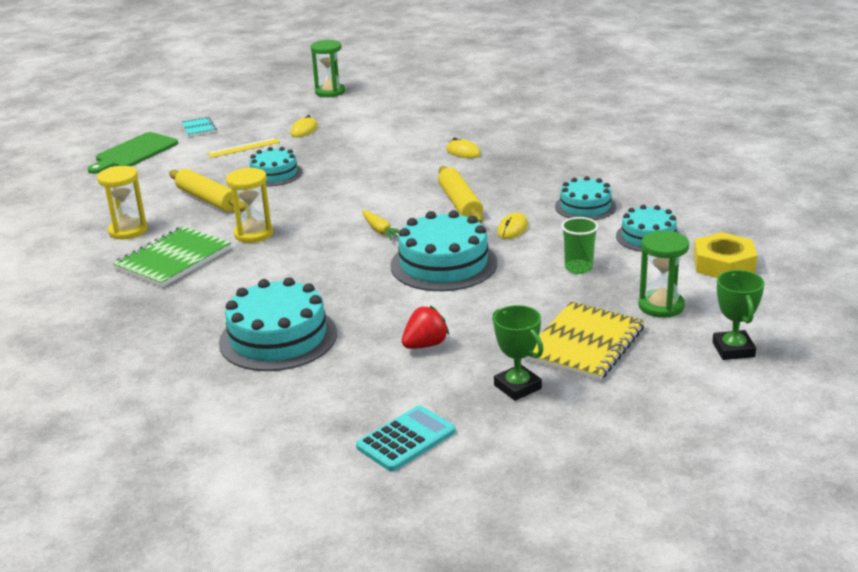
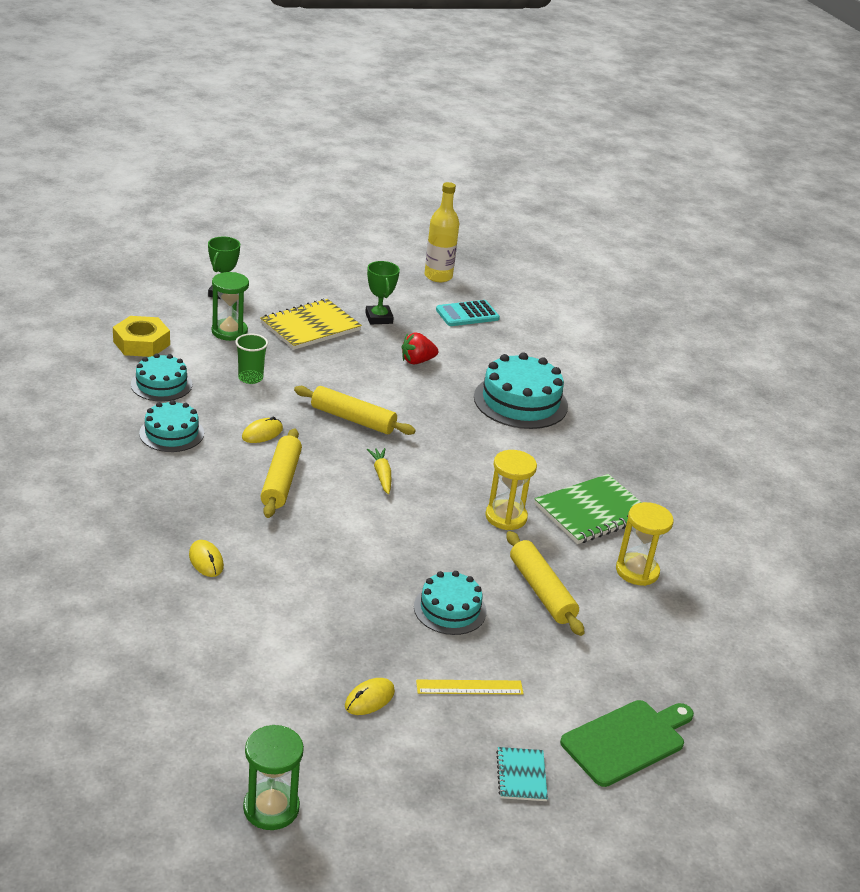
camera: 165 degrees left, 5 degrees up
(443, 264) = (353, 419): turquoise cake -> yellow rolling pin
(495, 499) = (438, 276): none -> yellow bottle

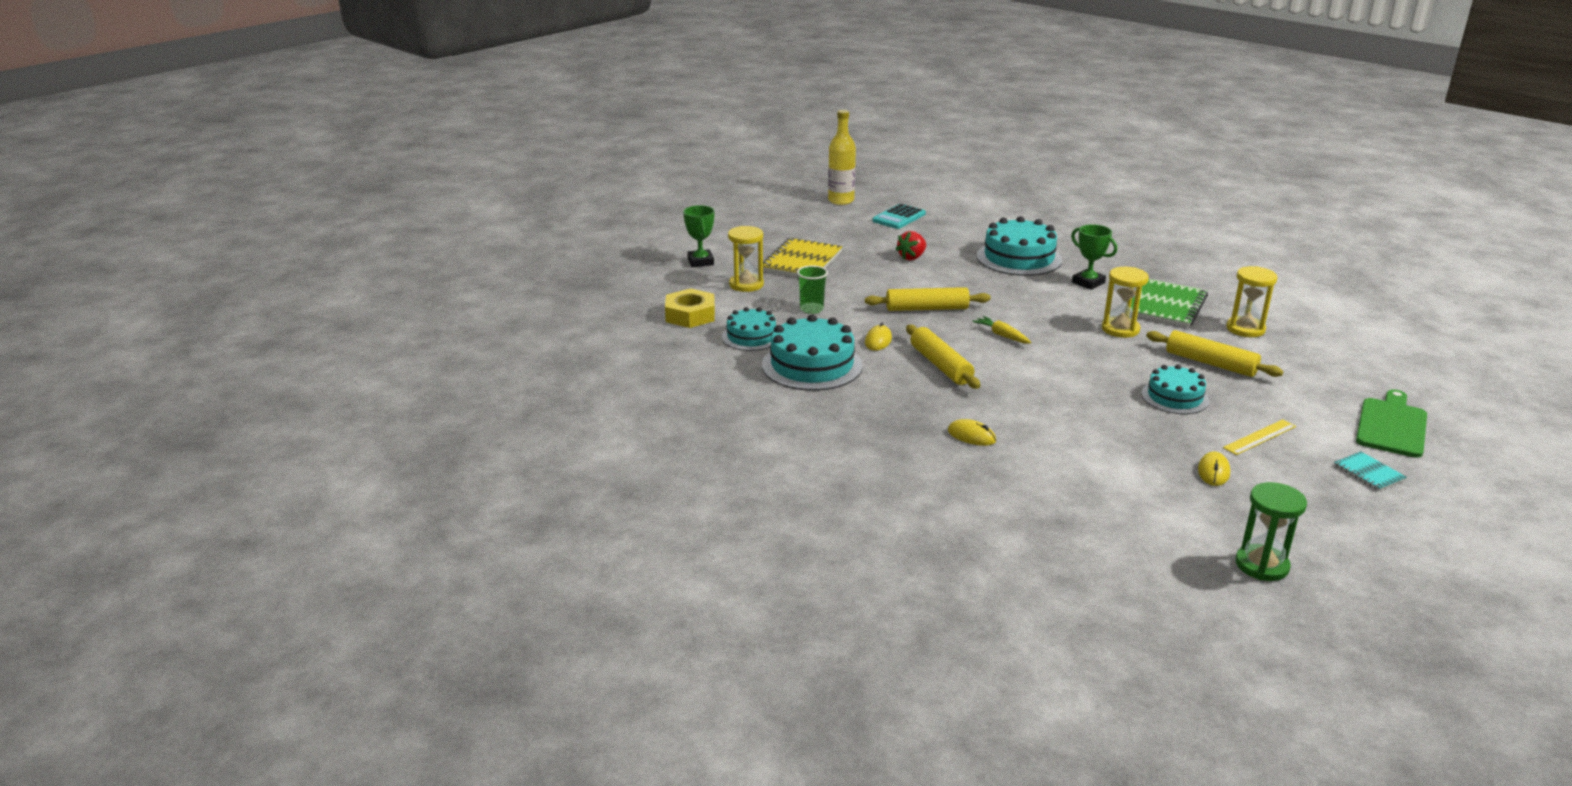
camera: 25 degrees left, 5 degrees down
(171, 433) = (812, 365): turquoise cake -> turquoise cake, size x1.62
(229, 331) = (746, 284): green hourglass -> yellow hourglass
(379, 318) = (841, 240): green trophy -> green trophy (1088, 283)

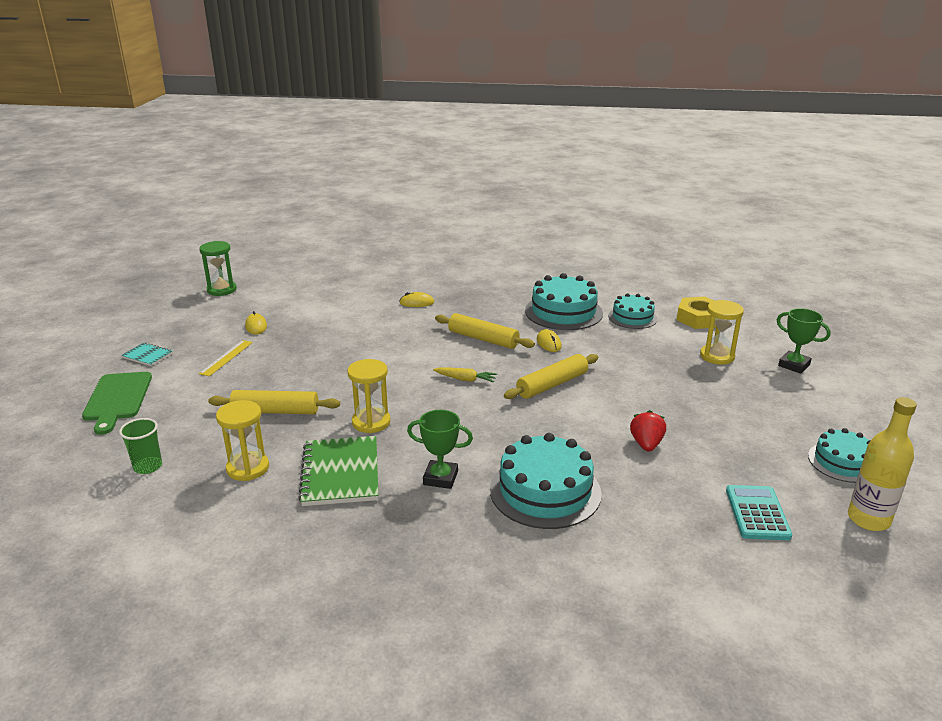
camera: 145 degrees right, 0 degrees up
(802, 261) = (725, 398): yellow notebook -> none
(811, 309) = (633, 352): green cup -> green cup (148, 467)
(1174, 397) = (297, 369): turquoise cake -> turquoise cake (842, 462)

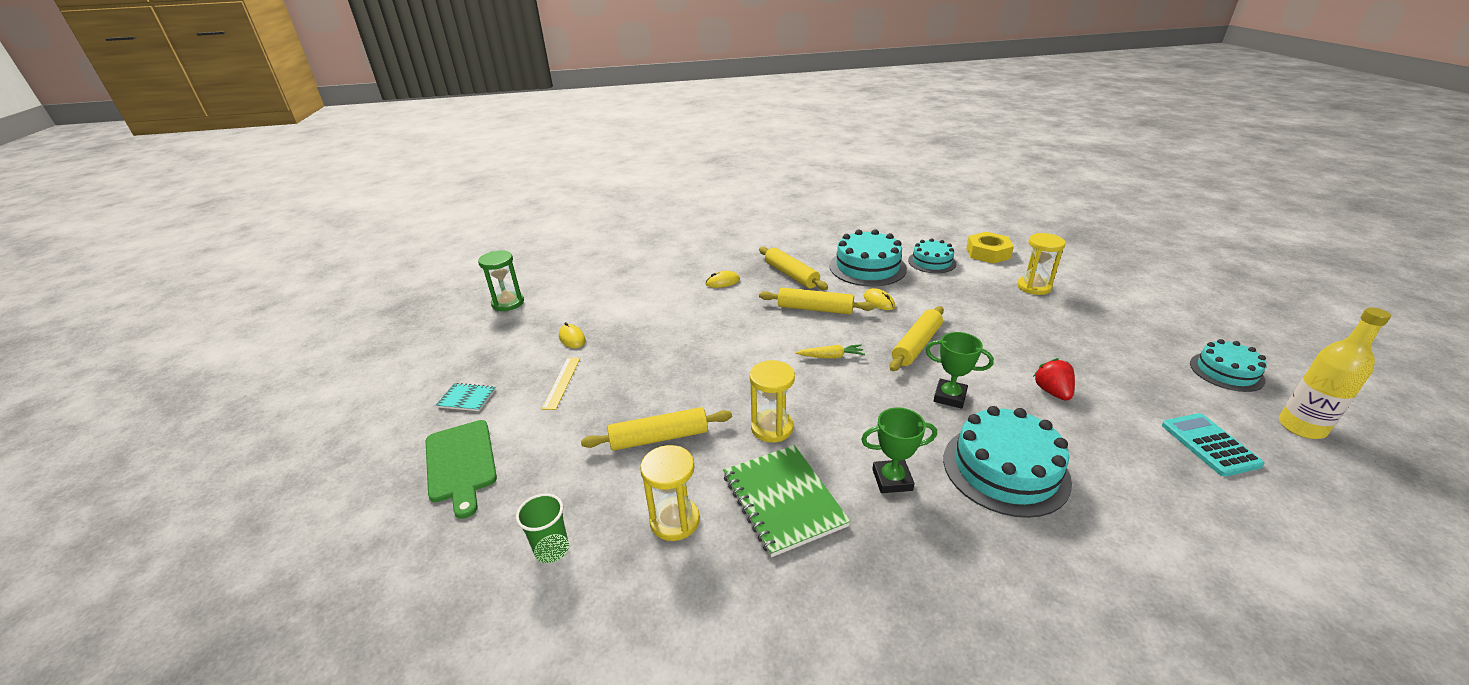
camera: 15 degrees left, 5 degrees up
(484, 307) = (791, 275): none -> yellow rolling pin
(794, 365) = (1102, 283): green trophy -> green trophy (950, 397)

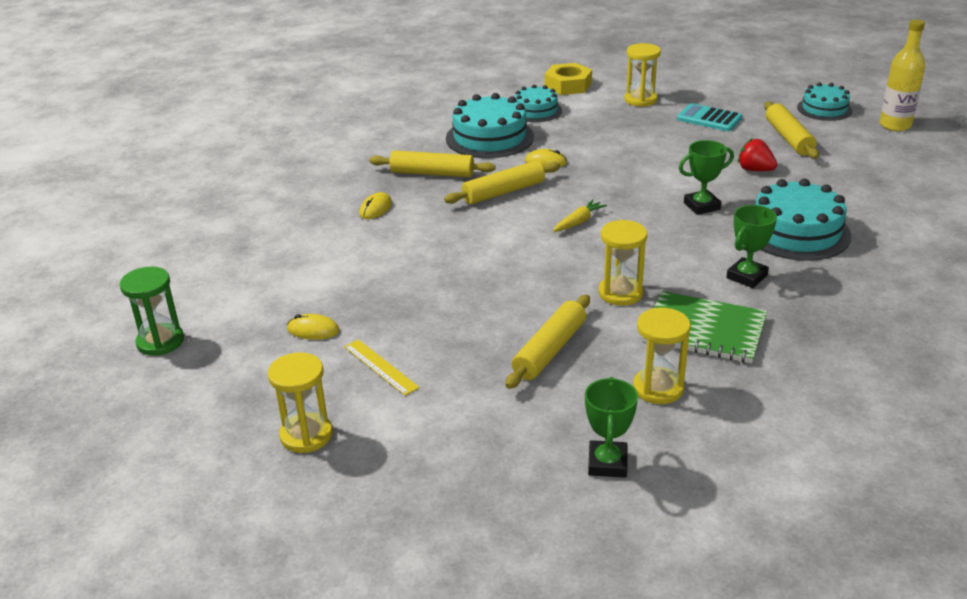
camera: 45 degrees left, 0 degrees up
(461, 463) = (413, 475): green cutting board -> none
(467, 398) = (306, 435): turquoise notebook -> yellow hourglass
(552, 549) = (607, 463): green cup -> green trophy
(916, 345) = (626, 182): yellow rolling pin -> yellow rolling pin (788, 138)
(1209, 445) = (870, 158): turquoise calculator -> turquoise calculator (709, 118)

